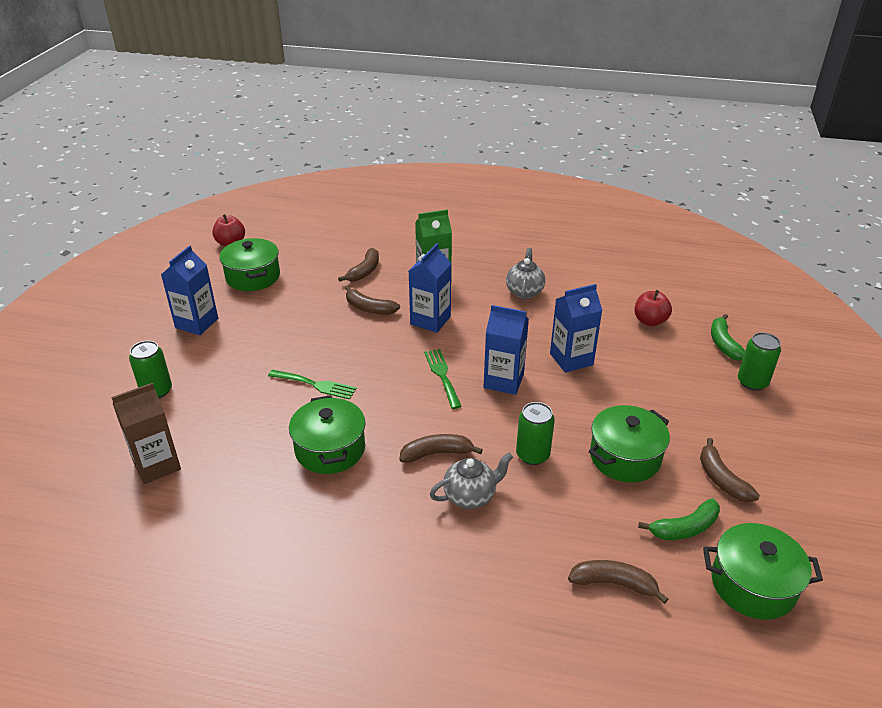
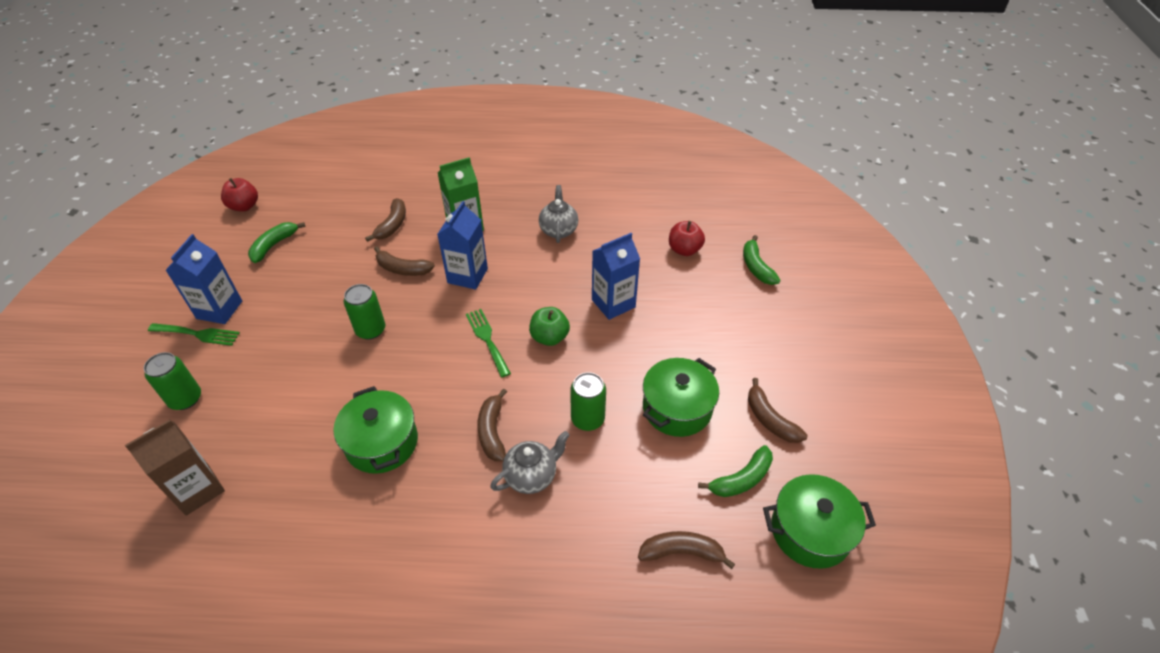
camera: 10 degrees left, 10 degrees up
(253, 277) = (274, 245): green pot -> green banana
(315, 385) = (357, 368): green fork -> green fork (198, 334)
(437, 453) = (492, 431): brown banana -> brown banana turned 75 degrees counterclockwise
(503, 381) = (549, 337): blue carton -> green apple
(752, 382) = (787, 307): green can -> green can (370, 330)

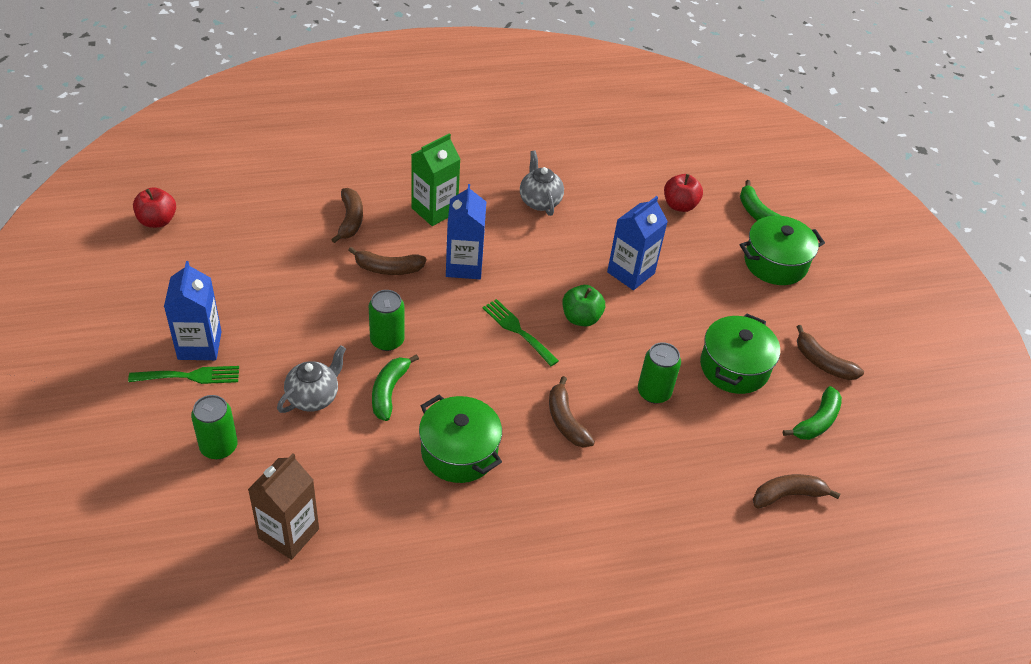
camera: 20 degrees left, 0 degrees up
(274, 245) = (222, 262): green banana -> green banana (389, 391)
(531, 476) = (623, 455): grey teapot -> grey teapot (313, 397)
(810, 531) = (891, 455): green pot -> green pot (775, 263)

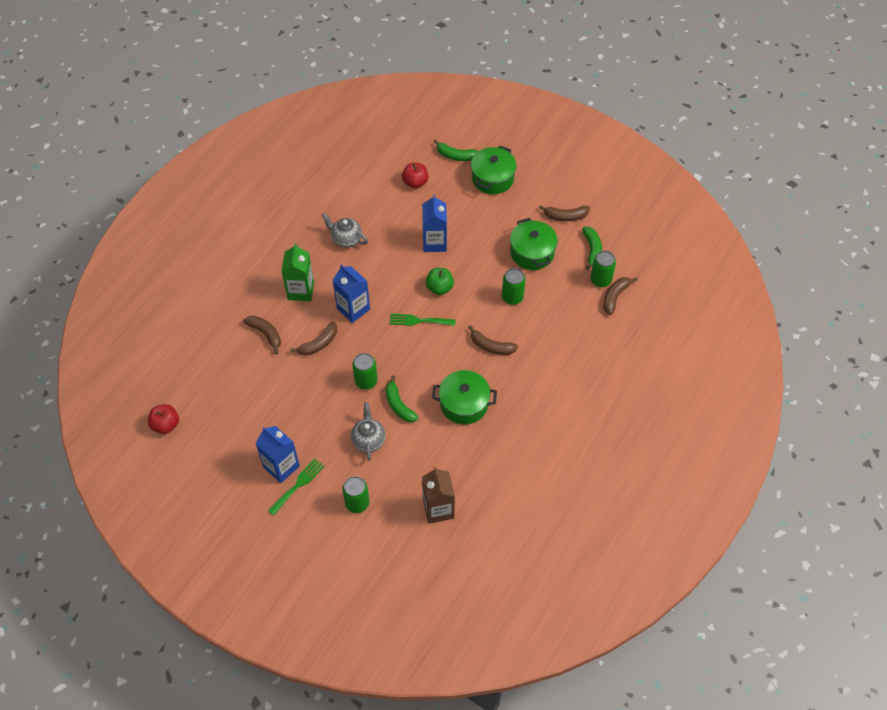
camera: 40 degrees left, 10 degrees up
(789, 462) = (600, 280): none -> green can

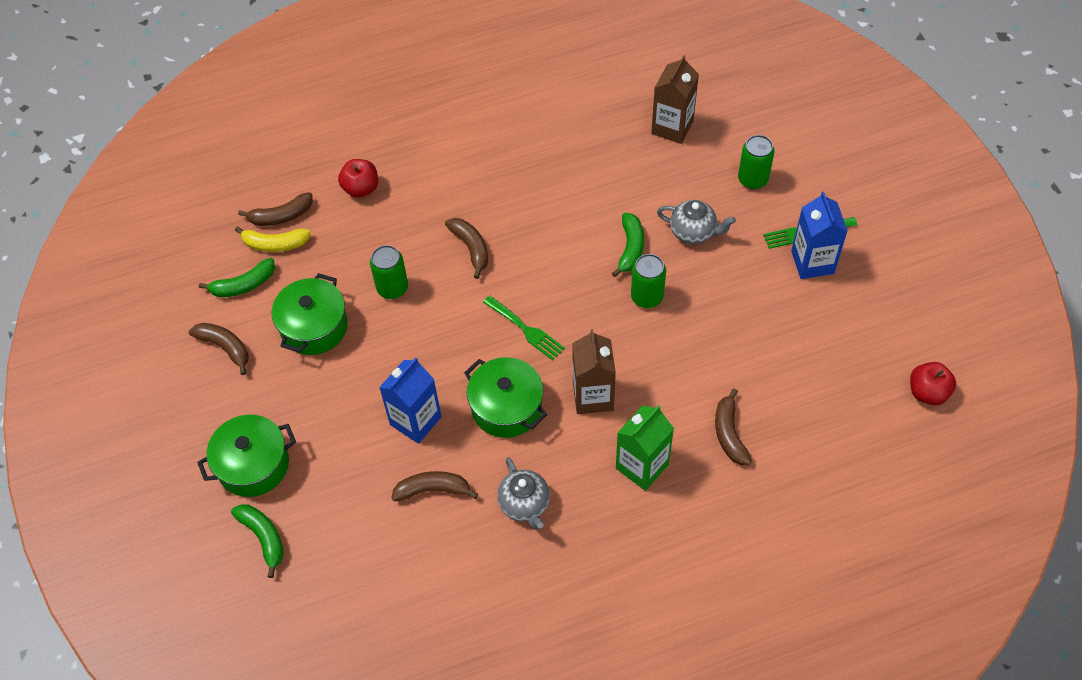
camera: 140 degrees left, 0 degrees up
(319, 344) = (670, 377): brown banana -> brown banana (433, 490)
(353, 309) = (593, 396): blue carton -> brown carton
(368, 440) = (693, 232): grey teapot -> grey teapot turned 105 degrees counterclockwise
(415, 182) = (357, 532): red apple -> red apple (361, 188)
(439, 288) = (465, 355): green apple -> none
(464, 404) = (558, 207): green pot -> green pot (506, 407)
(592, 250) = (243, 285): green banana -> green banana turned 150 degrees counterclockwise
(600, 280) = (275, 244): green can -> yellow banana

